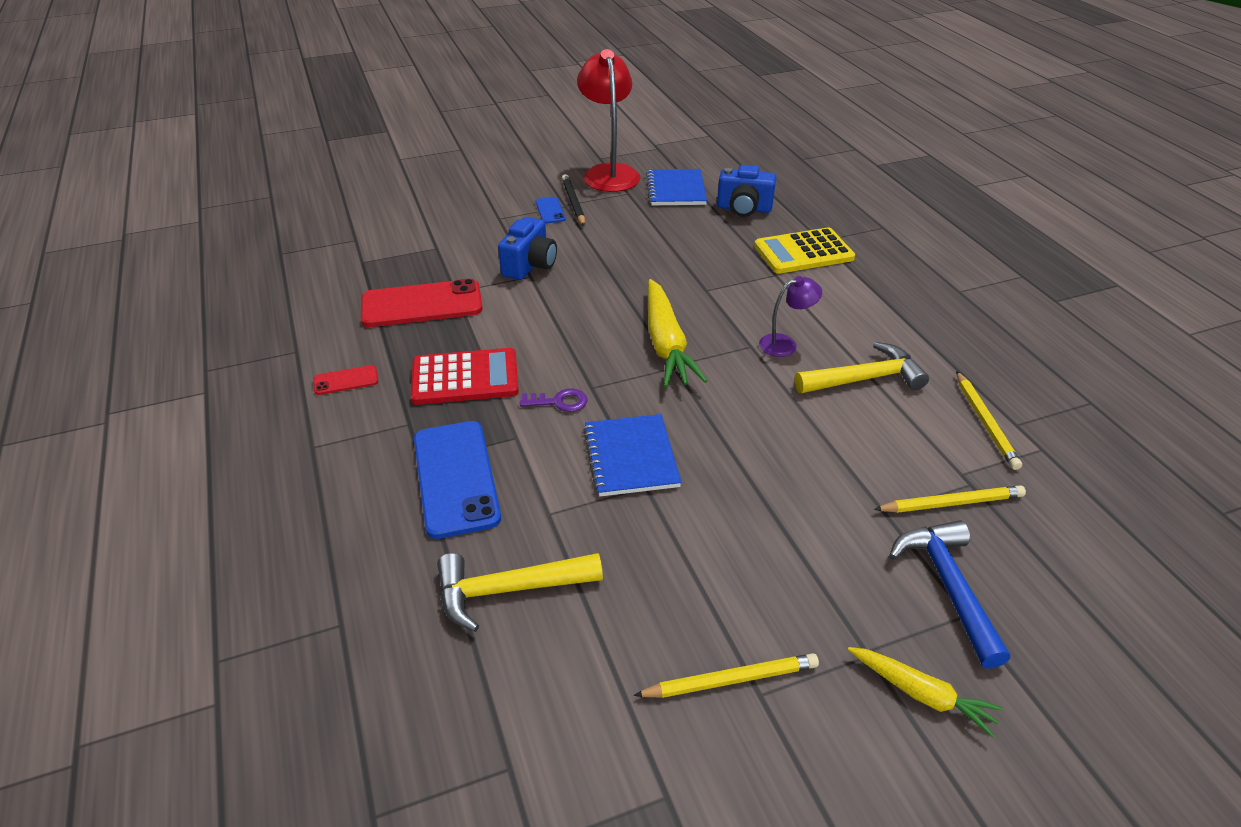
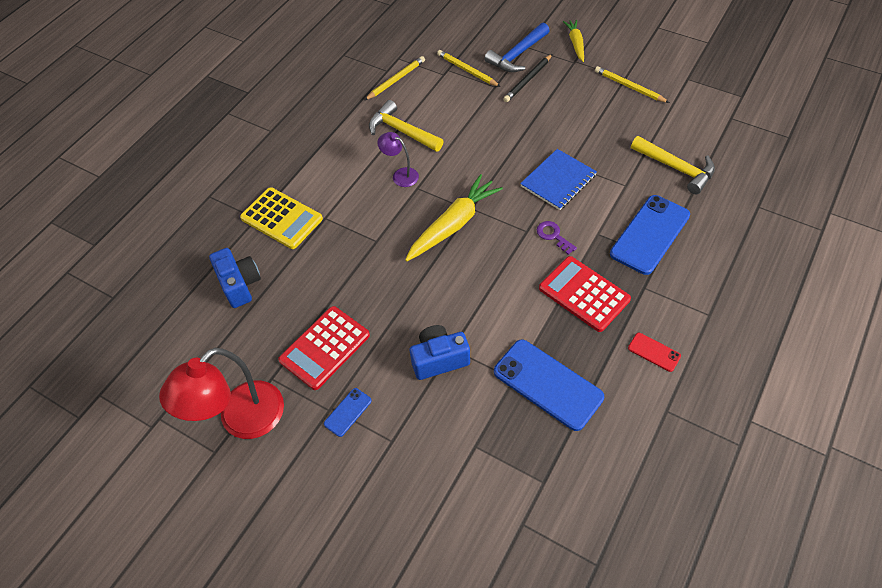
camera: 125 degrees left, 15 degrees up
(422, 304) = (548, 384): red phone -> blue phone
(573, 202) = (320, 406): black pencil -> black pencil (528, 80)
(622, 222) = (325, 348): none -> red calculator
(676, 189) = (239, 348): blue notebook -> none

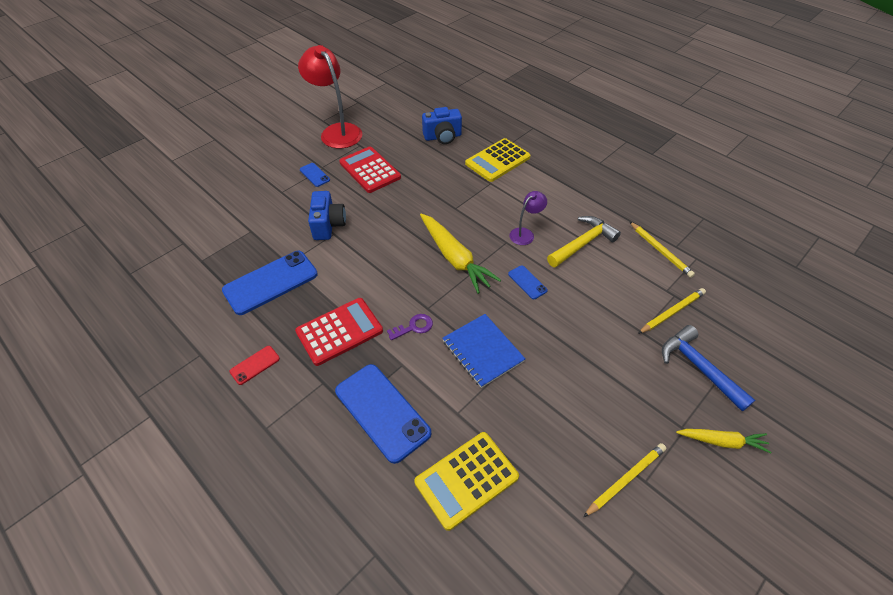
camera: 100 degrees right, 5 degrees down
(466, 163) = (527, 282): none -> blue phone
(528, 80) = (650, 366): black pencil -> none
(676, 168) = (466, 479): yellow hammer -> yellow calculator

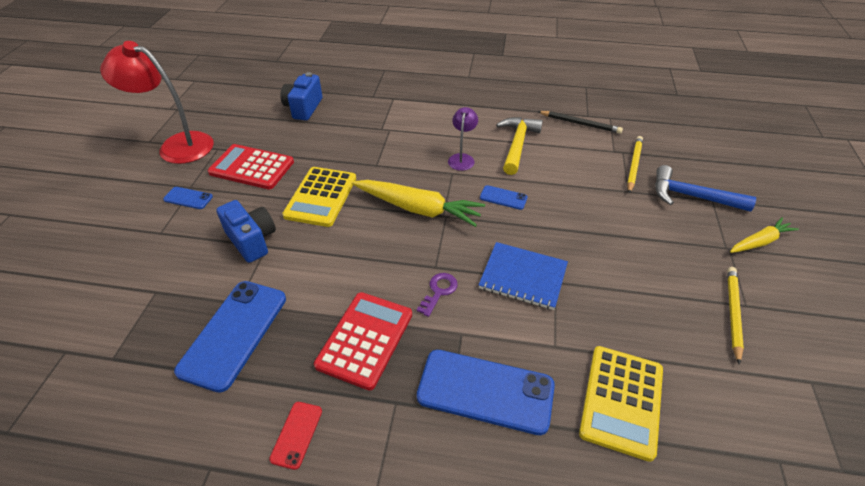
camera: 35 degrees left, 5 degrees down
(442, 137) = (303, 108): blue camera -> blue camera turned 150 degrees clockwise
(497, 160) = (378, 108): yellow calculator -> yellow calculator (321, 197)
(660, 251) = (580, 124): yellow pencil -> black pencil

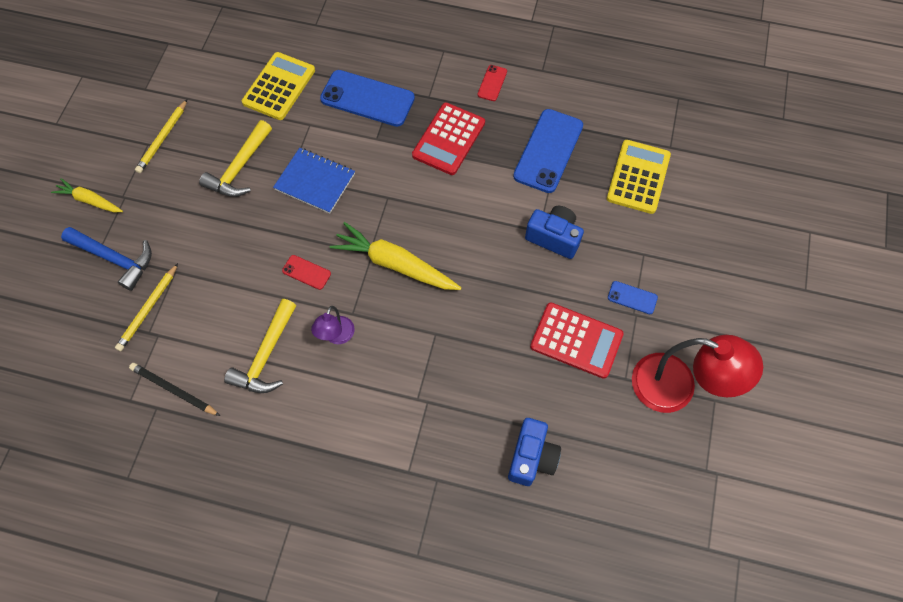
camera: 175 degrees left, 20 degrees up
(252, 240) = (553, 238): blue camera -> blue camera turned 150 degrees clockwise
(321, 197) = (494, 288): yellow calculator -> yellow calculator (638, 177)
(439, 291) = (388, 174): purple key -> none
(503, 198) = (306, 272): blue phone -> red phone
(617, 285) = (239, 168): none -> yellow hammer
(760, 242) = (90, 200): yellow carrot -> yellow carrot turned 45 degrees clockwise

